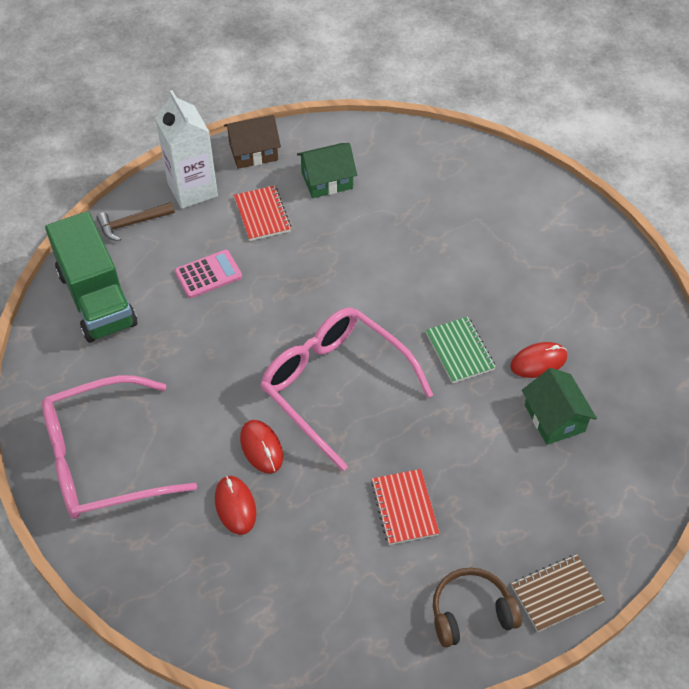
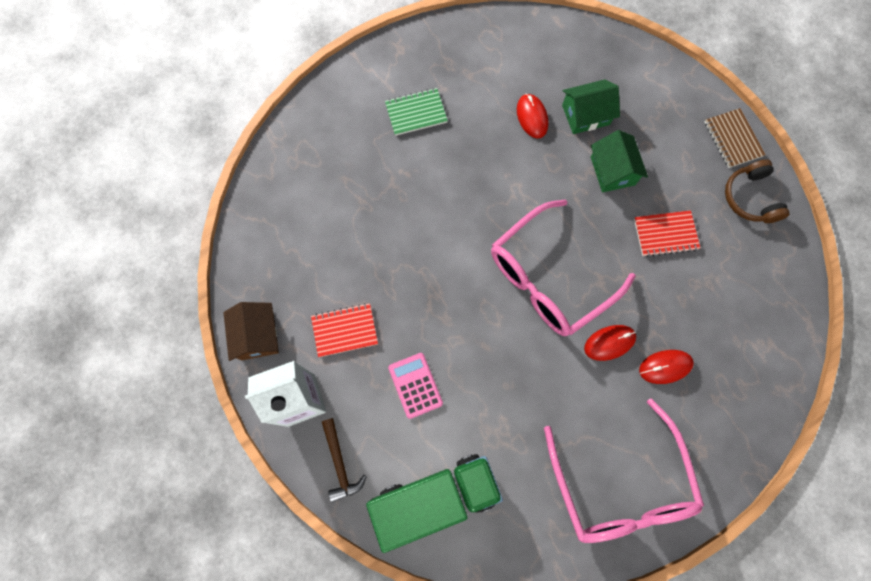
camera: 85 degrees left, 20 degrees up
(327, 180) = (308, 266): green house -> green house (612, 171)
(459, 351) = (518, 174): green notebook -> green notebook (416, 113)

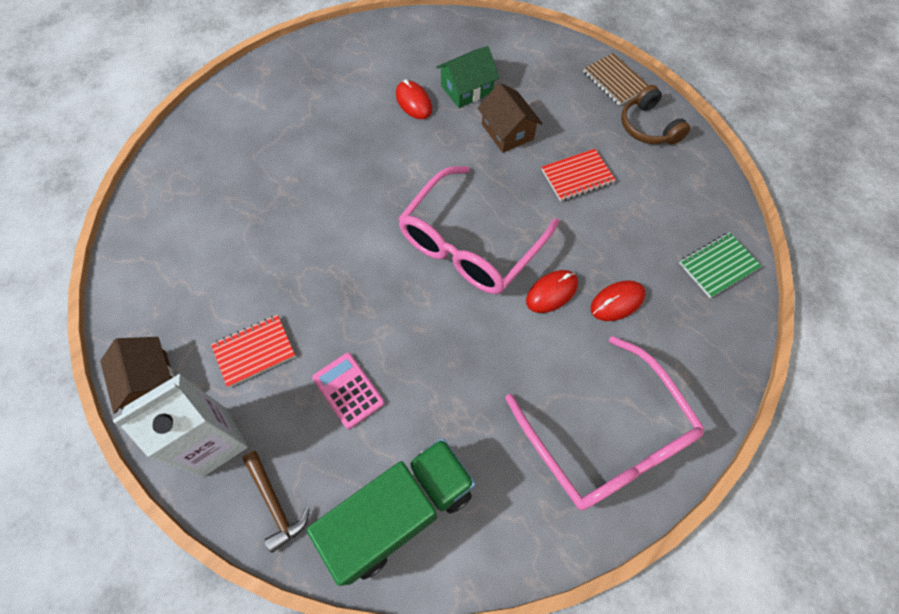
camera: 15 degrees left, 10 degrees down
(416, 113) = (293, 122): green notebook -> green notebook (718, 266)
(612, 171) = (507, 132): green house -> brown house

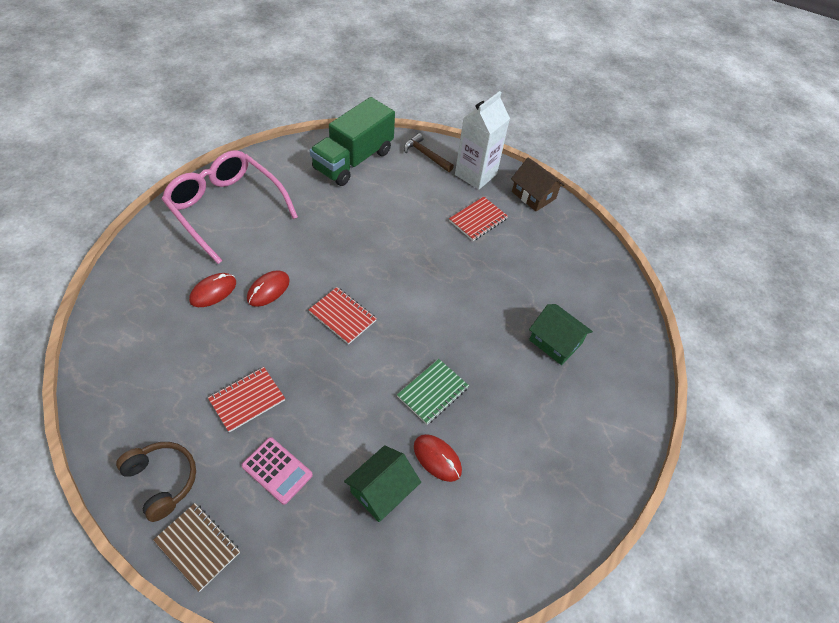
camera: 160 degrees right, 10 degrees down
(252, 176) = (555, 342): none -> green house
(348, 390) = (405, 209): pink calculator -> pink calculator (277, 470)
(470, 244) = (342, 316): pink glasses -> red notebook
(507, 132) = (325, 440): brown house -> none
(718, 266) = (117, 335): green notebook -> green notebook (432, 392)

